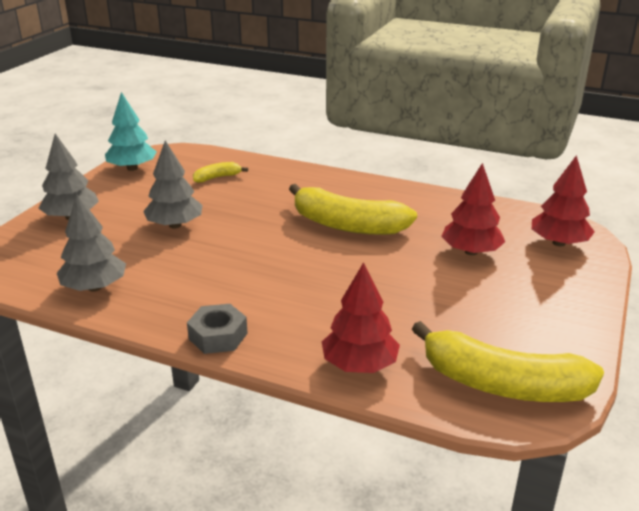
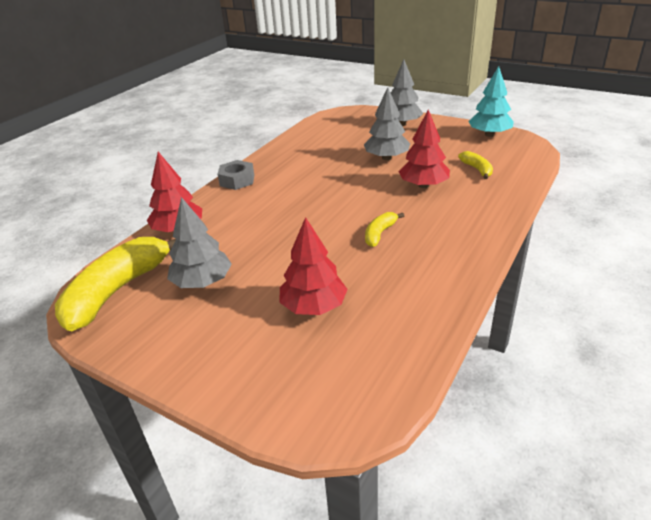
camera: 100 degrees right, 5 degrees up
(94, 287) = (307, 140): grey tree -> grey tree (202, 282)
(347, 225) = (380, 233): yellow banana -> yellow banana, size x0.46
(558, 243) = (318, 387): red tree -> red tree (423, 185)

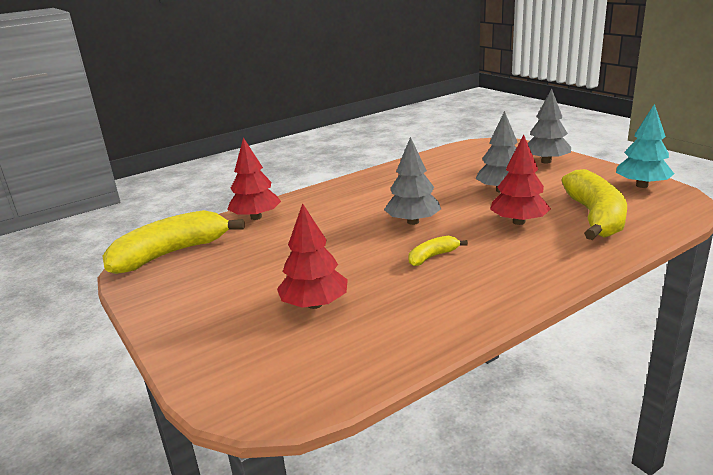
camera: 25 degrees right, 10 degrees down
(202, 282) = (239, 262): grey tree -> grey tree (413, 222)
(237, 180) = (339, 187): grey nut -> none
(477, 169) = (595, 217): yellow banana -> yellow banana, size x2.17

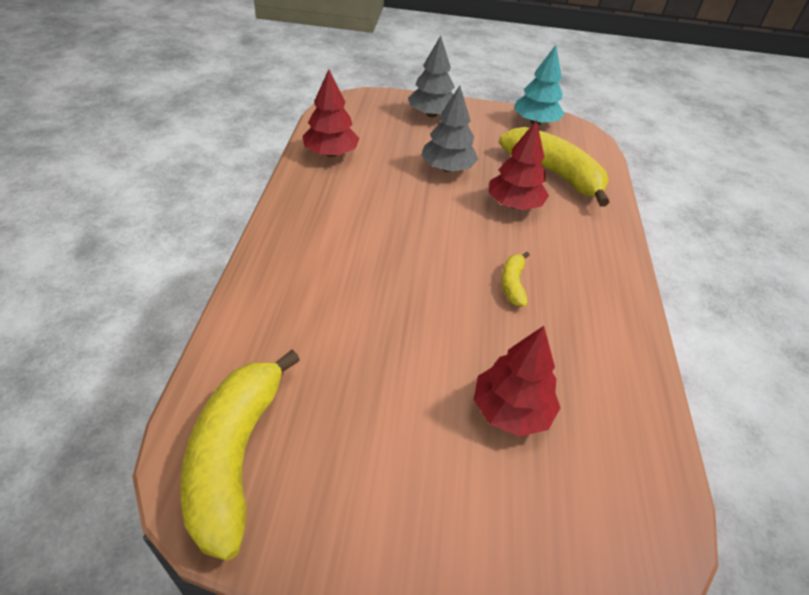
camera: 55 degrees left, 20 degrees up
(256, 217) = (254, 328): red tree -> red tree (331, 153)
(413, 222) = (434, 247): grey tree -> none

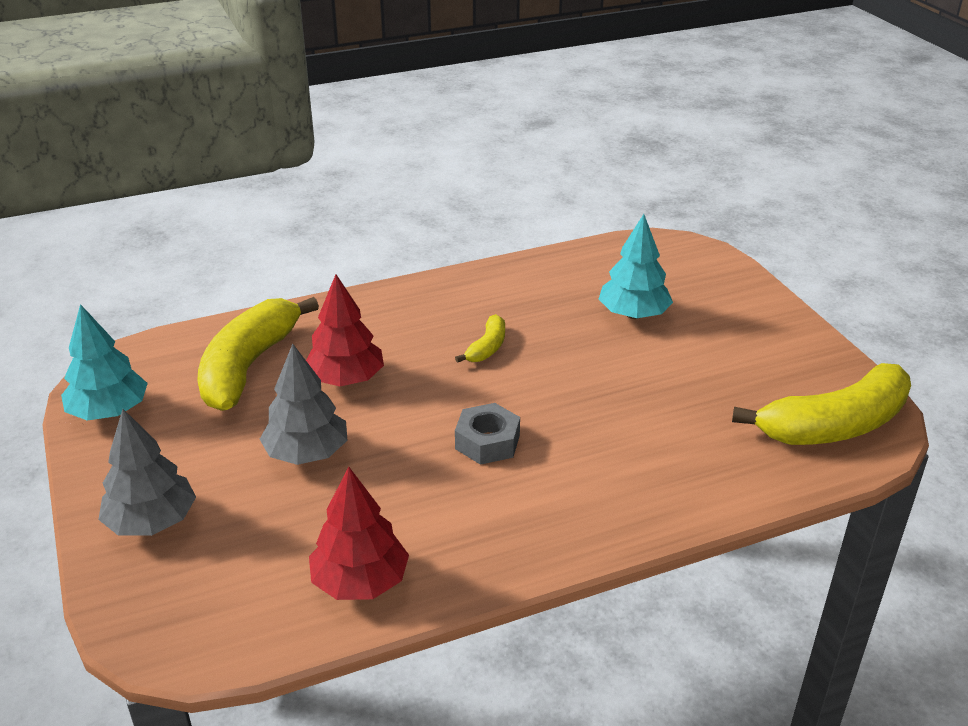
camera: 115 degrees left, 10 degrees down
(399, 236) = (487, 442): none -> grey nut
(511, 410) = (633, 314): red tree -> turquoise tree
(513, 284) = (487, 347): yellow banana -> yellow banana turned 45 degrees counterclockwise

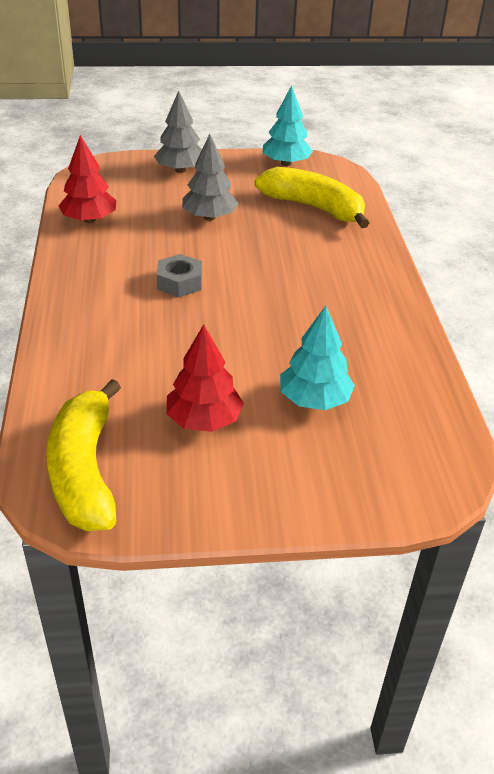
camera: 105 degrees right, 5 degrees up
(345, 379) = (281, 240): red tree -> red tree (204, 420)
(487, 347) = (295, 305): yellow banana -> none

